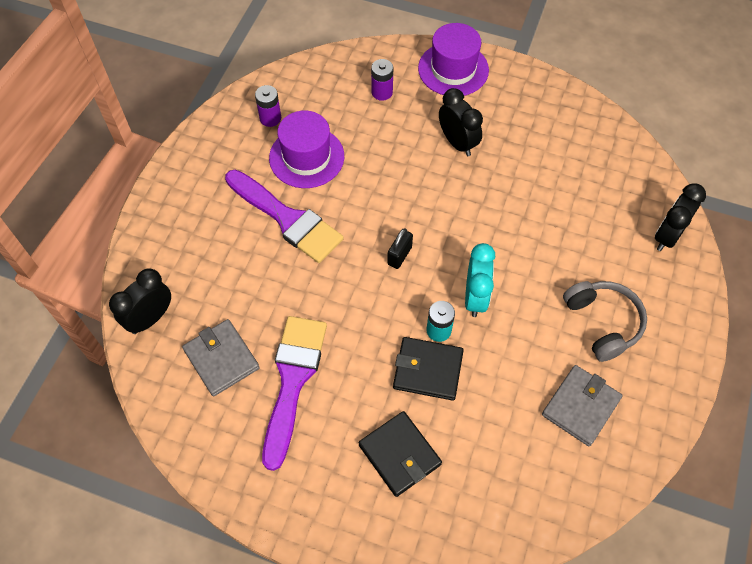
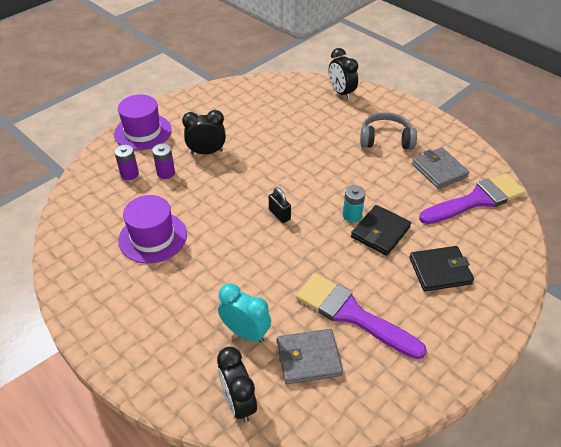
camera: 65 degrees left, 15 degrees down
(270, 118) = (95, 247): purple battery -> purple battery (166, 173)
(287, 219) = (202, 269): purple brush -> purple brush (476, 200)
(475, 297) = (336, 188): turquoise clock -> turquoise clock (245, 332)

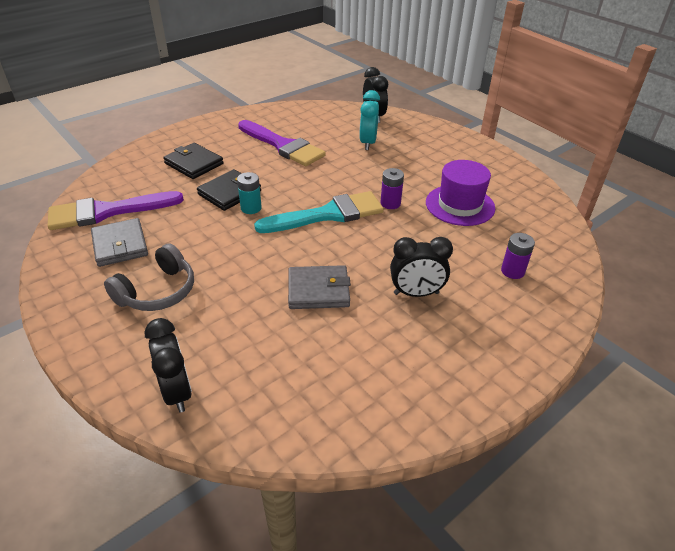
camera: 175 degrees left, 5 degrees down
(143, 132) = (521, 335): purple hat -> none
(166, 173) = (465, 269): purple battery -> purple battery (390, 203)
(245, 332) = (368, 143): turquoise clock -> turquoise clock turned 60 degrees clockwise
(279, 214) = (328, 214): black padlock -> turquoise brush
(308, 358) = (323, 129): grey wallet -> grey wallet (318, 290)
(386, 139) = (158, 291): grey headphones -> grey headphones turned 60 degrees counterclockwise
(440, 270) = (194, 163): black wallet -> black wallet turned 45 degrees clockwise

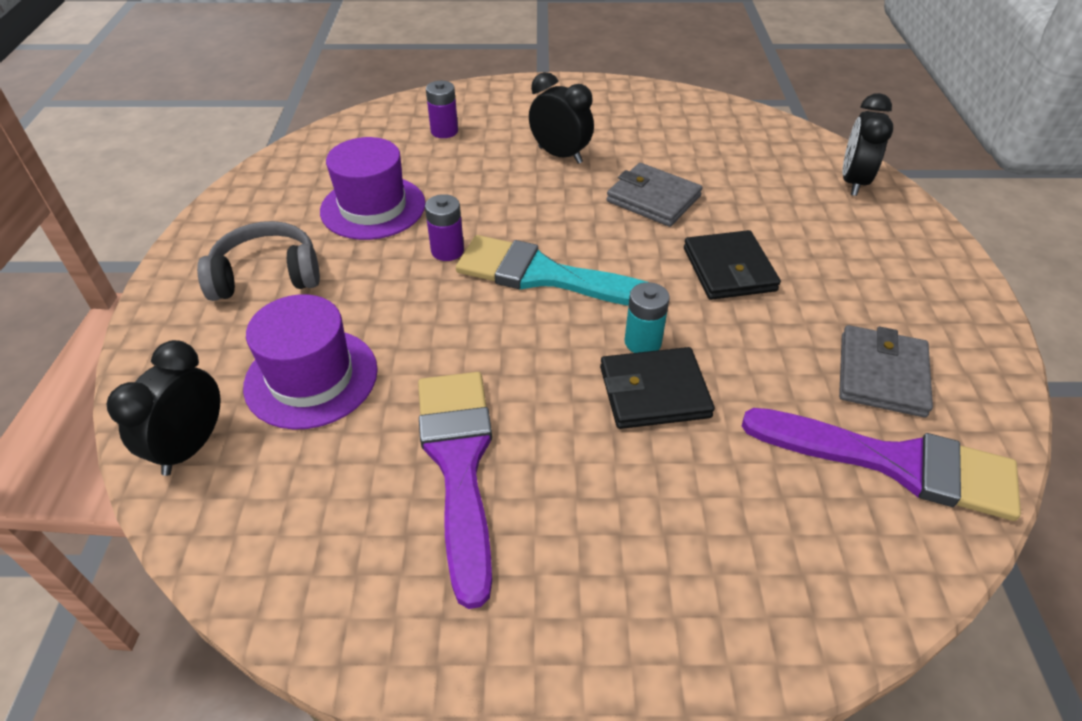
camera: 140 degrees left, 5 degrees up
(158, 291) = (843, 279): grey headphones -> grey headphones (267, 276)
(194, 163) = (674, 514): black wallet -> black wallet (729, 269)
(368, 143) = (311, 378): turquoise clock -> purple hat

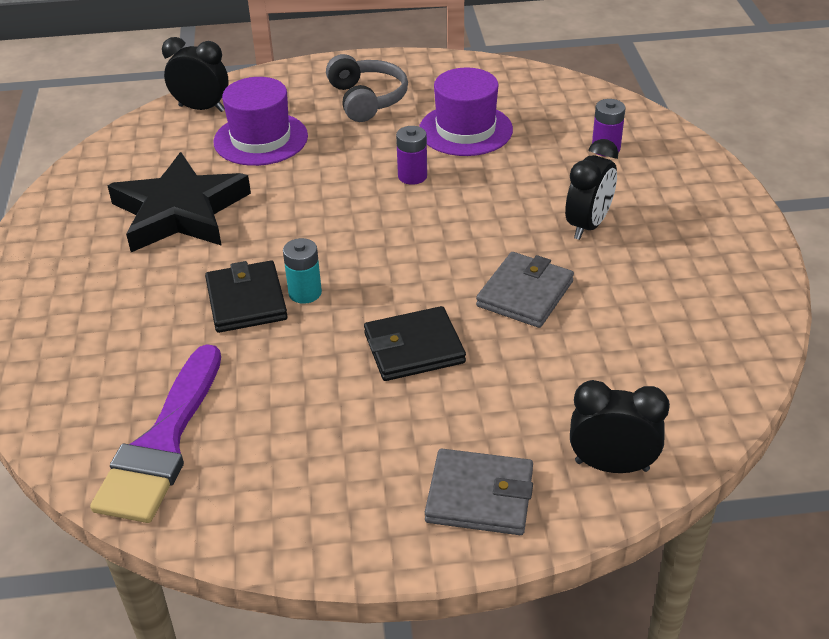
camera: 85 degrees right, 5 degrees down
(459, 464) = (180, 212): purple brush -> black star
(546, 276) = (386, 232): turquoise brush -> none
(881, 374) = (268, 448): grey wallet -> grey wallet (480, 496)

